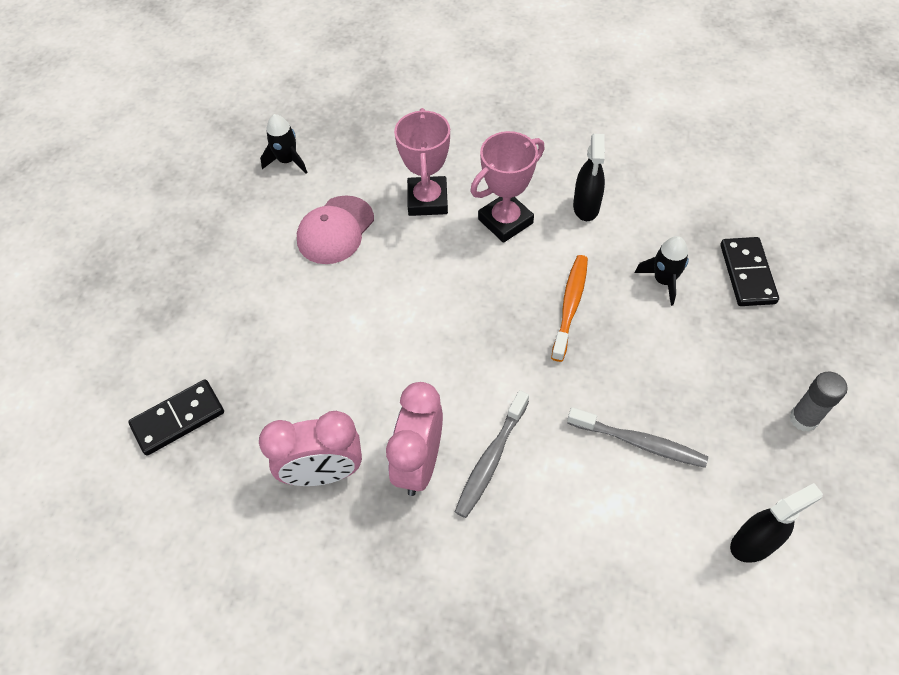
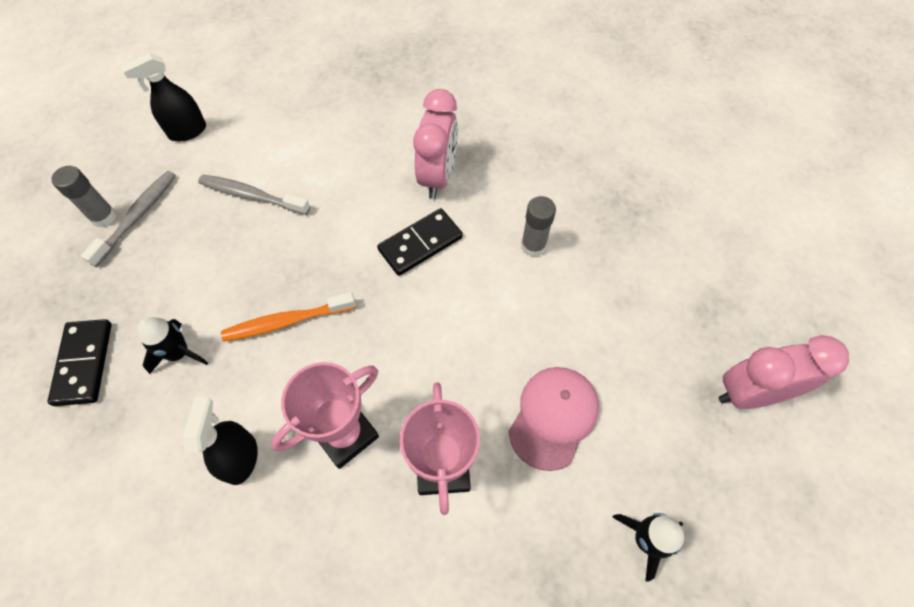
camera: 175 degrees right, 5 degrees up
(178, 419) = (653, 205): black domino -> black domino (420, 243)
(322, 375) = (533, 246): none -> grey glue stick
(323, 473) = (516, 168): pink clock -> pink clock (750, 393)
(491, 459) = (378, 181): grey toothbrush -> grey toothbrush (137, 216)
(570, 305) = (286, 321): orange toothbrush -> orange toothbrush turned 60 degrees clockwise

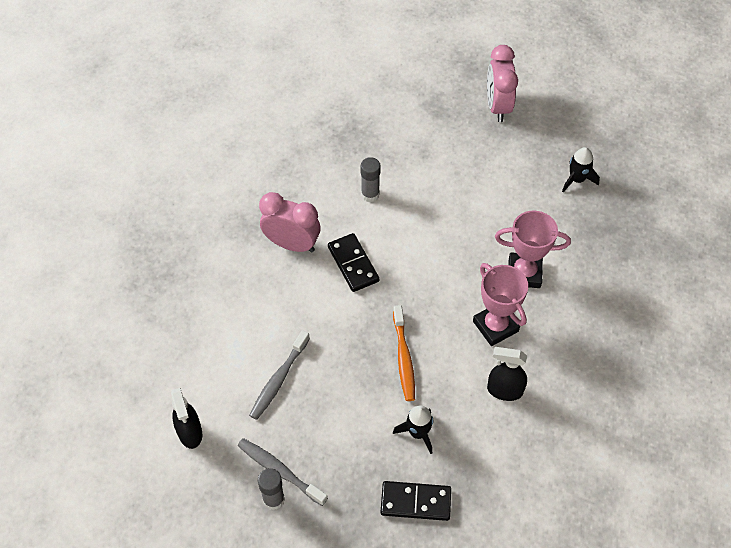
camera: 80 degrees left, 5 degrees down
(553, 417) = (499, 208): pink cap -> none

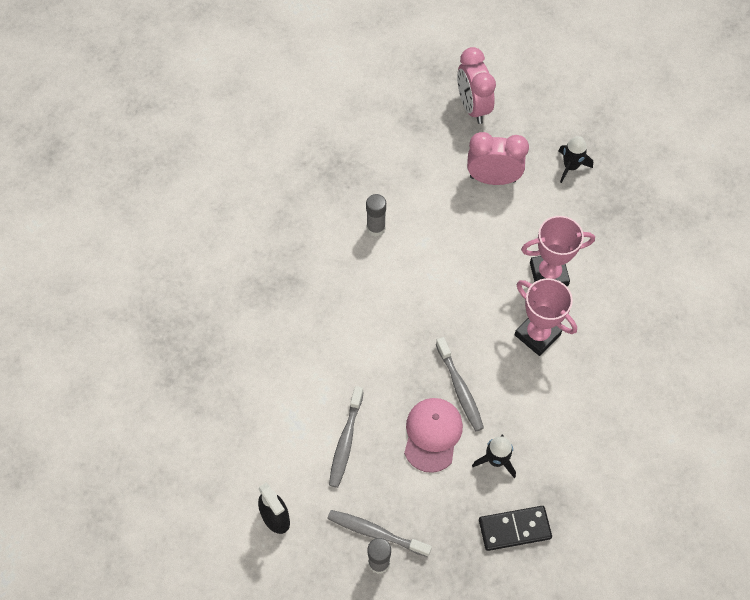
camera: 15 degrees left, 5 degrees up
(292, 244) = (315, 298): pink clock -> pink clock (493, 179)
(353, 264) = (381, 305): black domino -> none
(363, 394) = (432, 434): none -> pink cap
(403, 358) = (460, 389): orange toothbrush -> grey toothbrush
(504, 390) = (564, 397): black spray bottle -> none

